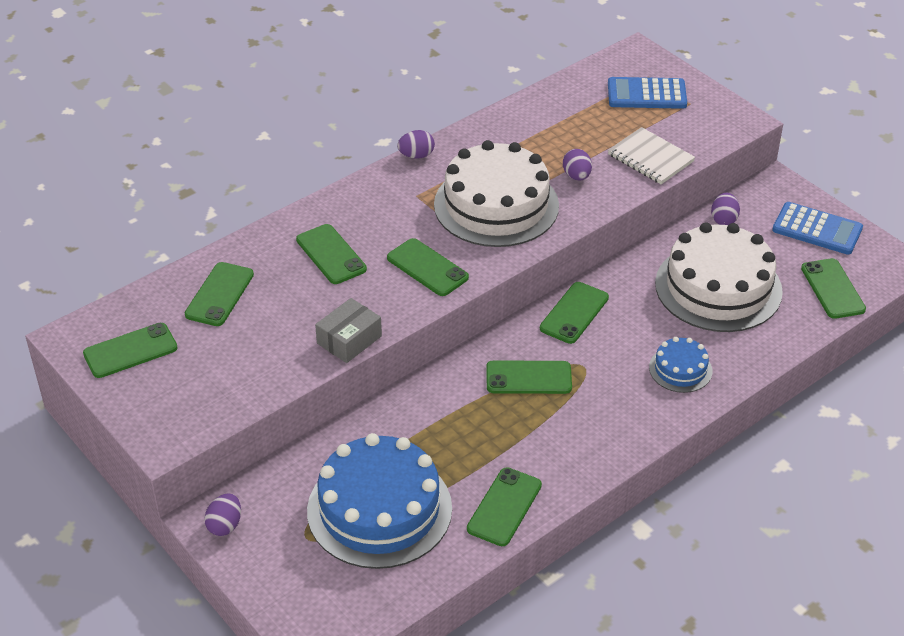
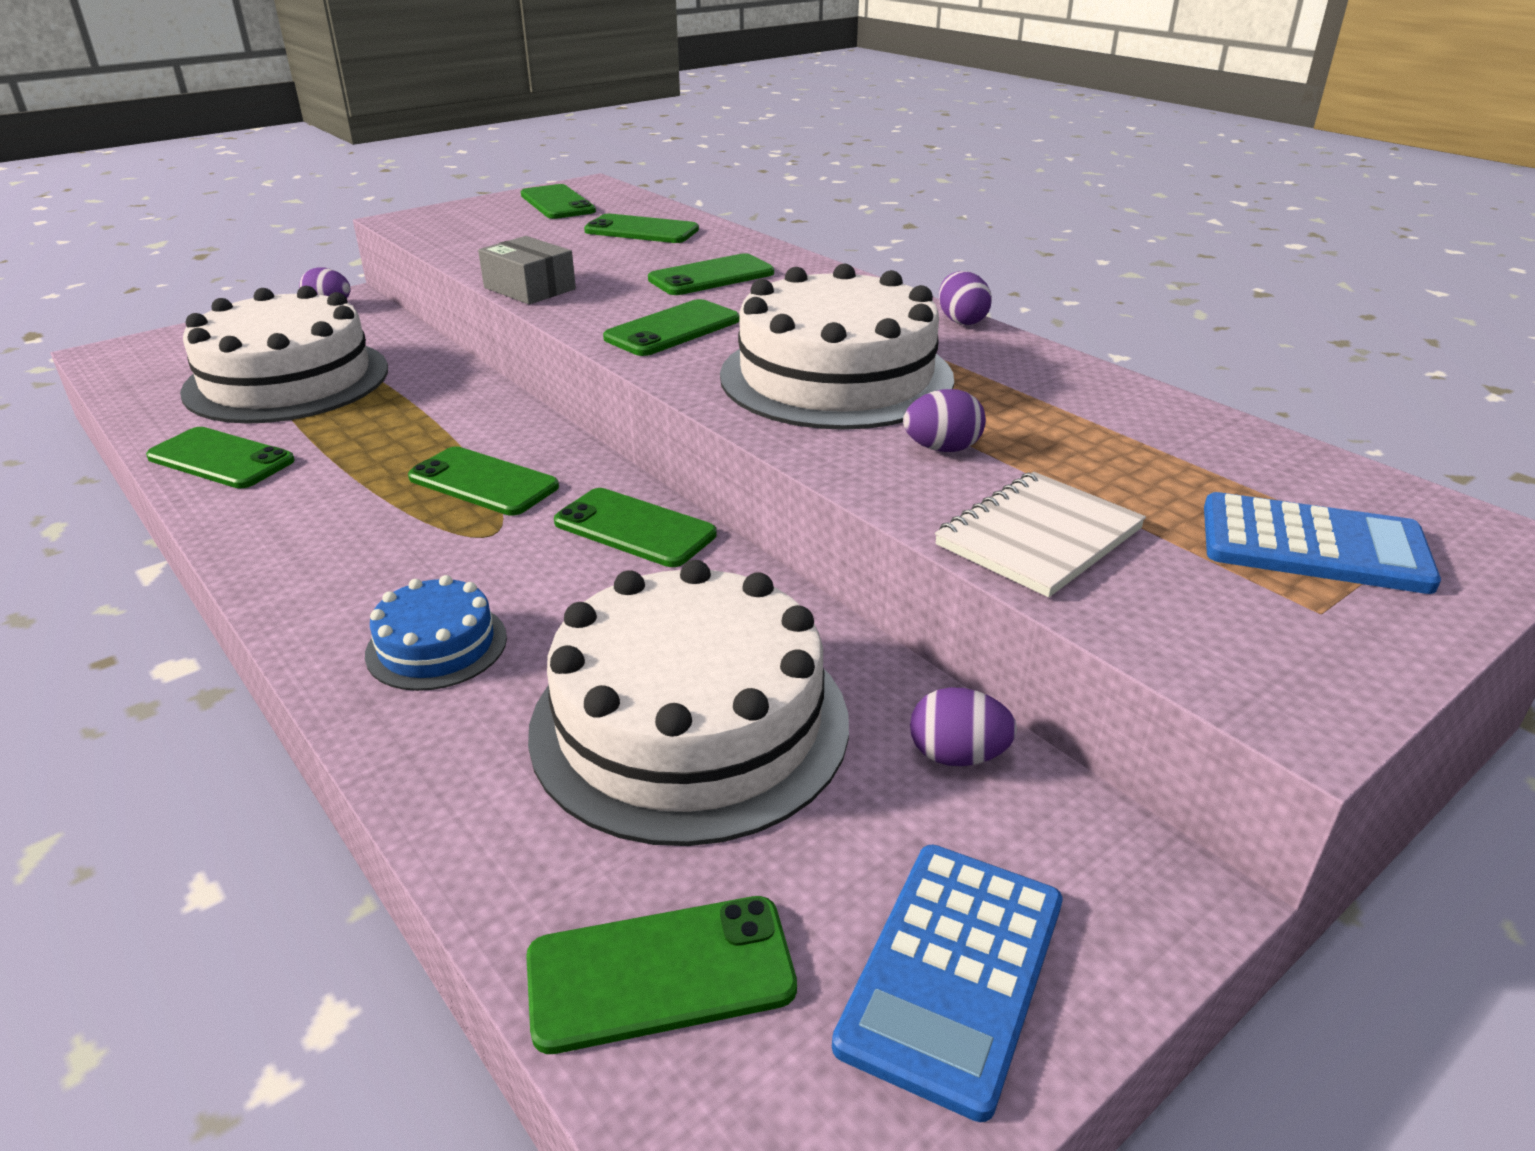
camera: 90 degrees right, 10 degrees down
(379, 509) = (287, 380): blue cake -> white cake
(528, 378) = (483, 482): green phone -> green phone turned 60 degrees counterclockwise
(646, 94) = (1313, 545): blue calculator -> blue calculator turned 105 degrees clockwise

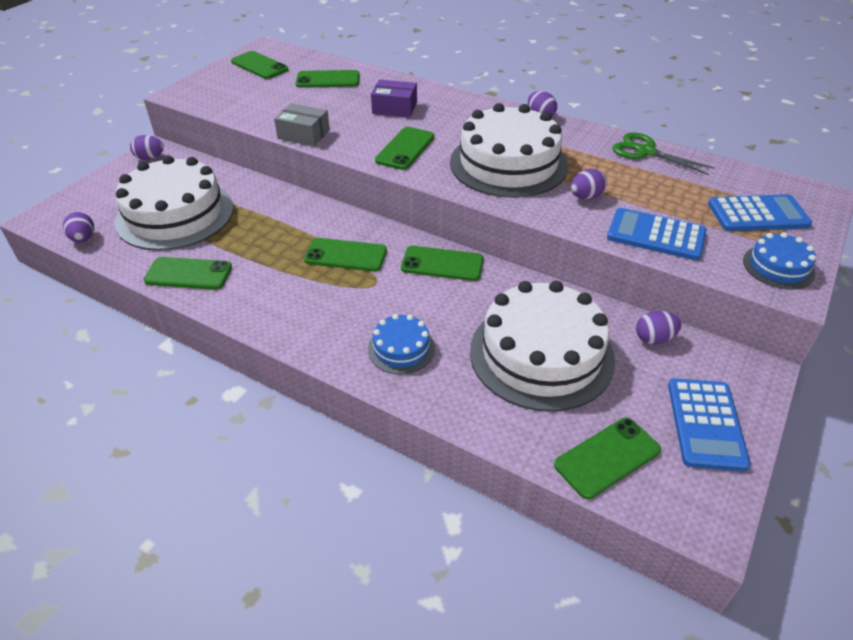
camera: 20 degrees left, 10 degrees up
(132, 387) = (83, 239): none -> purple egg
(711, 276) = (394, 108): green phone -> purple box
(1038, 537) = (656, 235): white notebook -> blue calculator
(1131, 401) = (646, 152): none -> green scissors
(1295, 653) = (778, 267): none -> blue cake

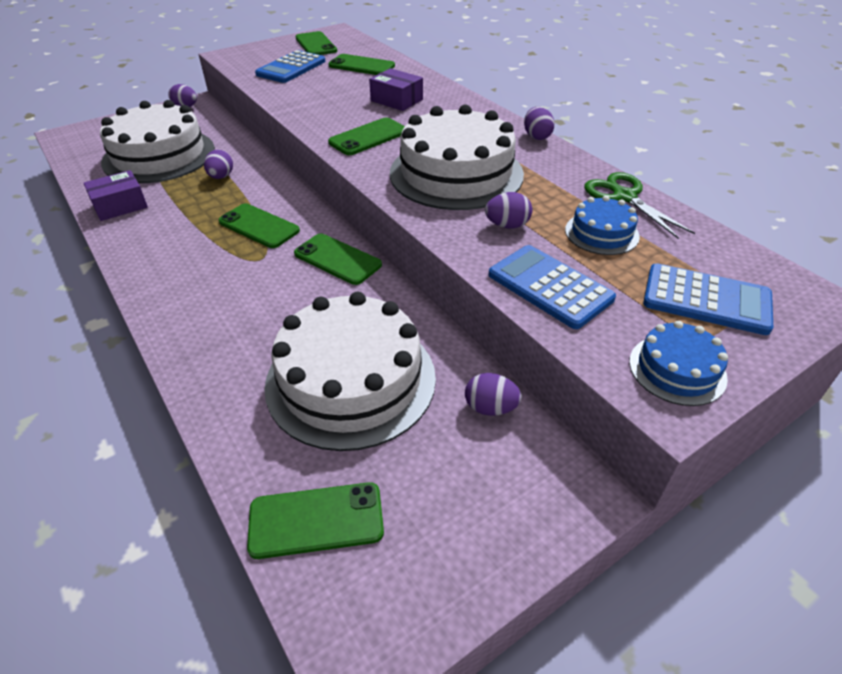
camera: 25 degrees right, 0 degrees up
(83, 239) = (76, 157): purple egg -> purple egg (221, 177)
(188, 274) = (120, 206): green phone -> purple box
(303, 134) = (292, 106): grey box -> none
(401, 348) = (224, 326): blue cake -> blue cake (601, 233)
(706, 424) = (465, 531): blue calculator -> blue calculator (291, 68)

